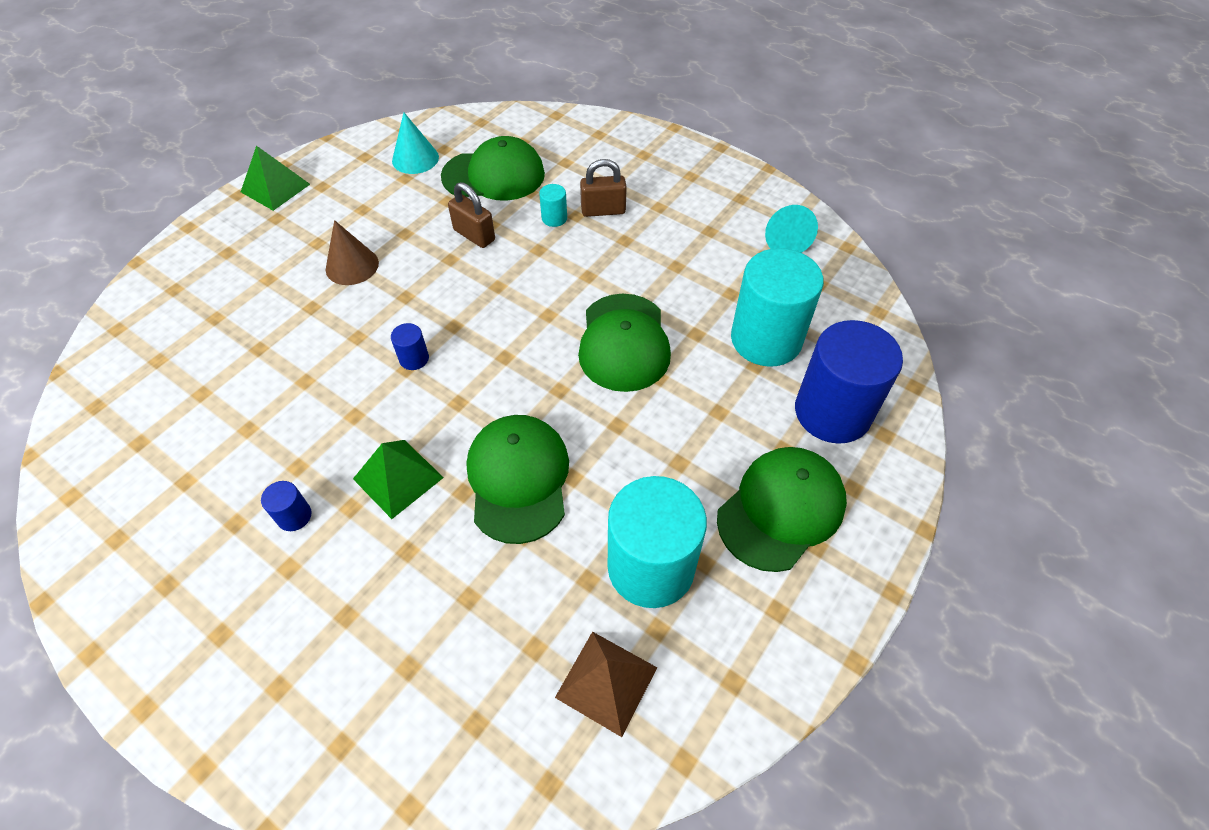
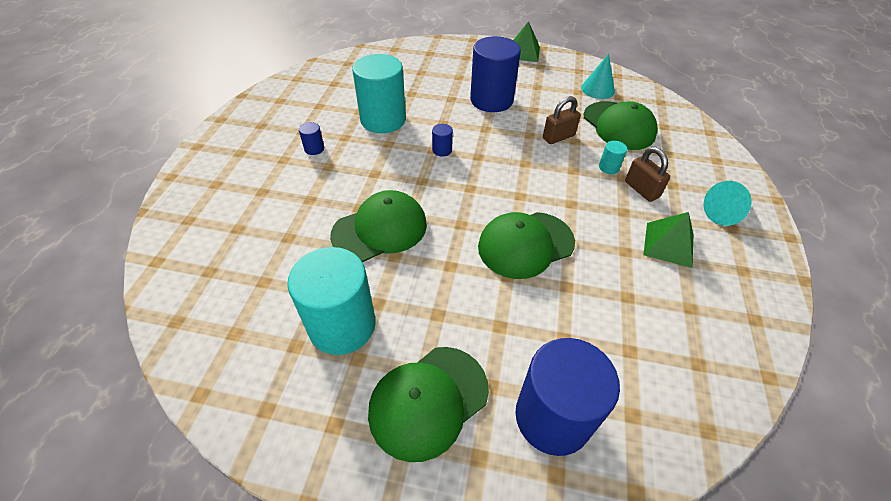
camera: 65 degrees right, 5 degrees down
(352, 266) = (491, 100): brown cone -> blue cylinder
(398, 478) = (355, 177): green pyramid -> green pyramid (668, 244)
(474, 235) = (558, 137): brown padlock -> brown padlock turned 45 degrees clockwise
(606, 682) = (249, 328): brown pyramid -> none
(766, 339) = (597, 338): turquoise cylinder -> turquoise cylinder (383, 120)
(781, 509) = (428, 401): green cap -> green cap turned 120 degrees clockwise
(784, 240) = (726, 319): turquoise cone -> turquoise cone (724, 213)

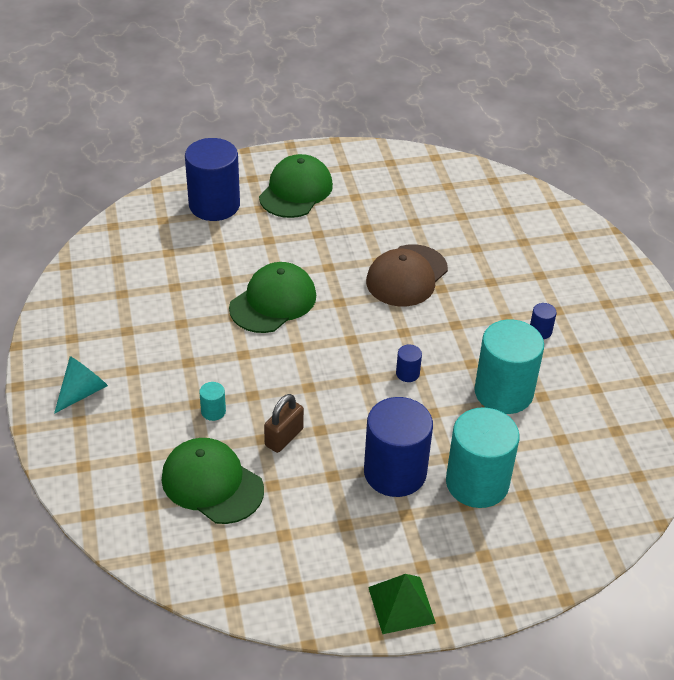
camera: 155 degrees right, 5 degrees down
(342, 325) = (380, 209): turquoise cylinder -> turquoise cylinder (477, 483)
(380, 229) = (406, 276): green cap -> brown cap
(597, 89) = (255, 551): turquoise cone -> none
(641, 189) = (172, 393): brown padlock -> none
(668, 244) = (141, 341): green pyramid -> none

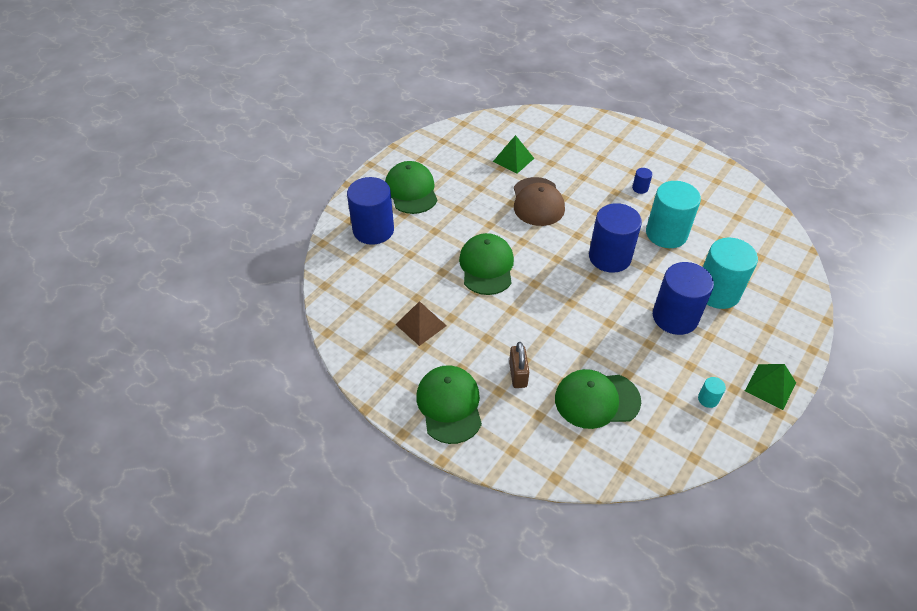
camera: 40 degrees left, 5 degrees up
(82, 392) = (449, 405): turquoise cone -> green cap
(147, 311) = (421, 325): none -> brown pyramid
(213, 411) = (540, 357): turquoise cylinder -> turquoise cylinder (708, 399)
(284, 437) = (597, 342): brown padlock -> brown padlock (518, 374)
(407, 373) = (609, 257): blue cylinder -> blue cylinder, size x2.45
(438, 221) = (513, 159): none -> green pyramid

